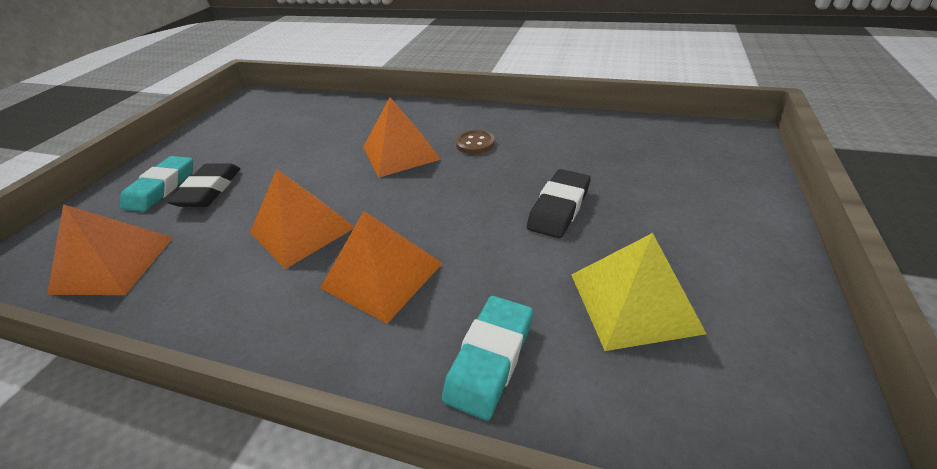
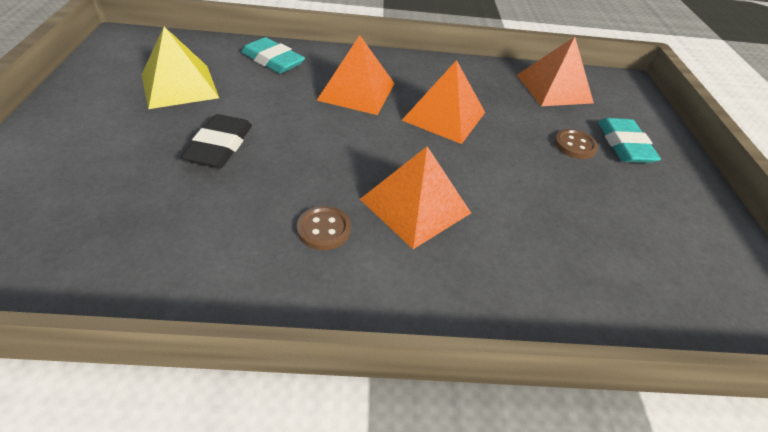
camera: 155 degrees right, 5 degrees up
(209, 190) = (574, 145): black eraser -> brown button
(490, 359) = (273, 60): turquoise eraser -> turquoise eraser turned 60 degrees counterclockwise

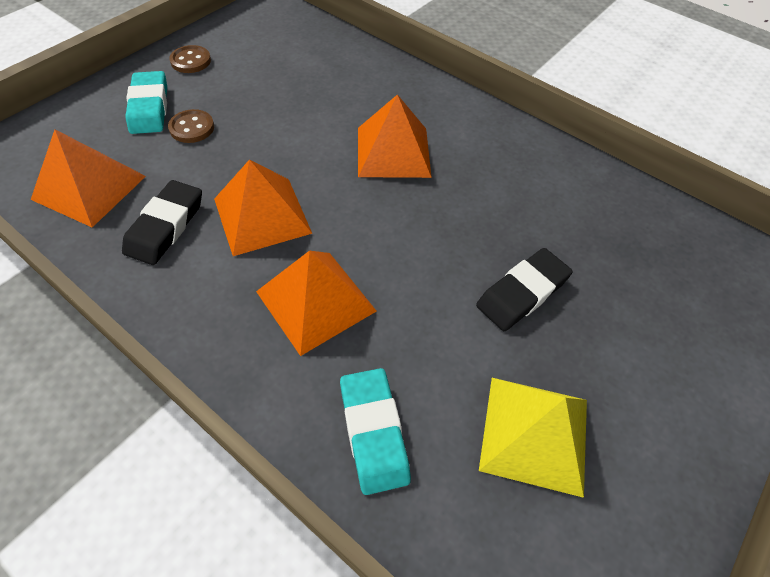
camera: 140 degrees left, 10 degrees up
(324, 229) = (477, 169): brown button -> brown button (191, 61)
(485, 89) = (165, 226): none -> black eraser
(624, 145) = (149, 107): turquoise eraser -> turquoise eraser turned 45 degrees counterclockwise

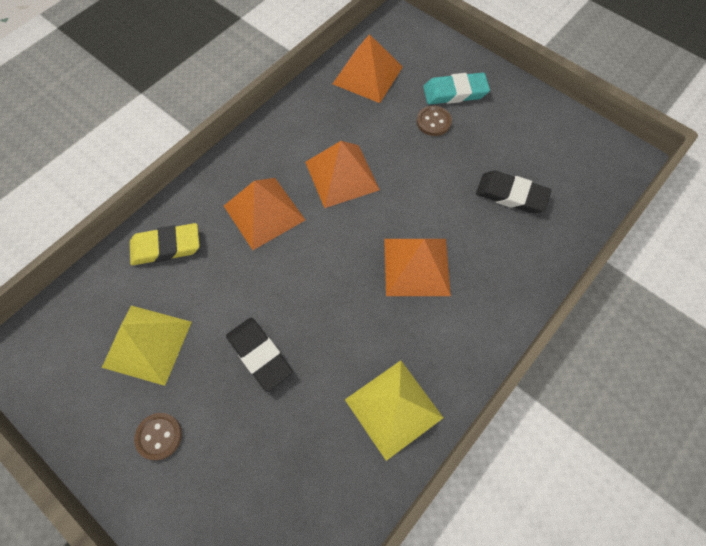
camera: 95 degrees right, 10 degrees up
(165, 226) = (332, 121): black eraser -> black eraser (511, 195)
(191, 61) = (519, 109): brown button -> brown button (159, 436)
(373, 432) = (166, 247): turquoise eraser -> yellow eraser
(553, 175) = (393, 408): none -> yellow pyramid

